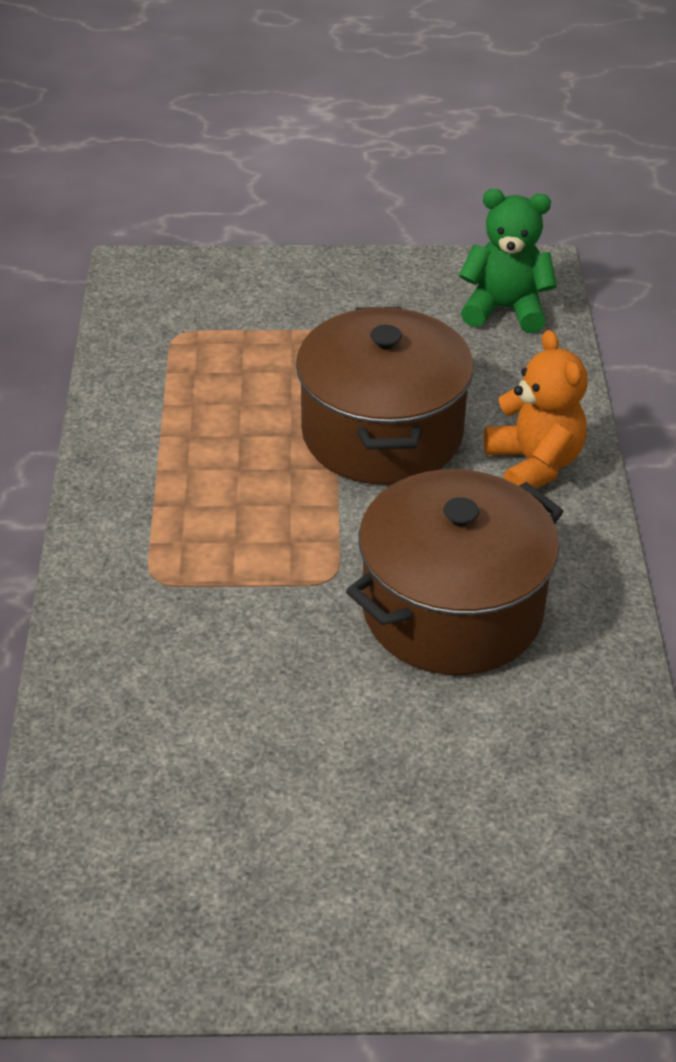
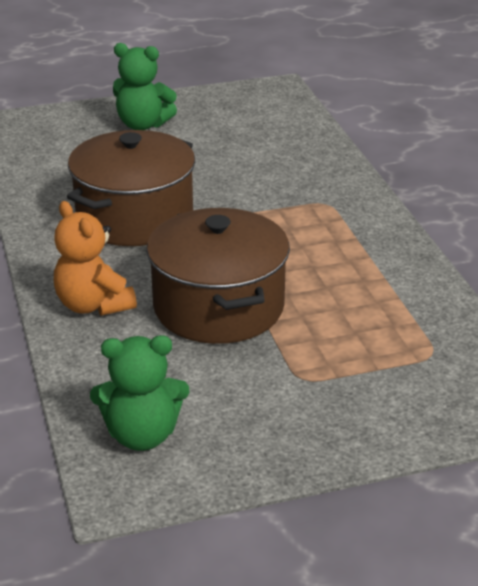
camera: 165 degrees right, 10 degrees down
(382, 876) = (143, 125): none -> green teddy bear

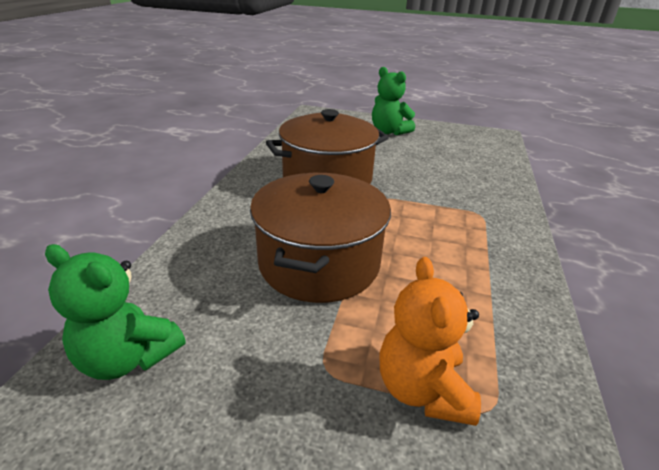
camera: 30 degrees right, 0 degrees up
(93, 305) = (233, 226): orange teddy bear -> orange teddy bear (422, 389)

